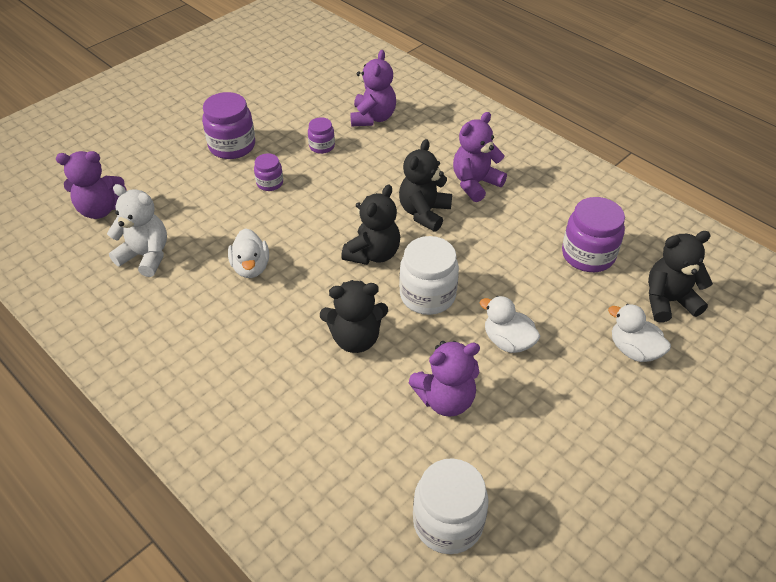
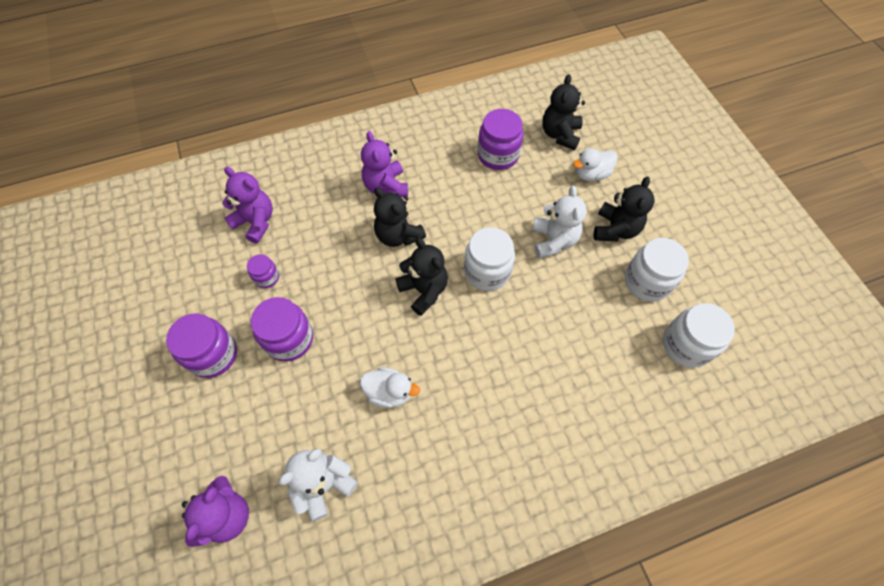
camera: 65 degrees left, 15 degrees up
(270, 183) = (289, 339): purple jar -> purple jar, size x1.83
(355, 338) = (507, 339): black teddy bear -> black teddy bear (615, 229)
(445, 399) = (588, 302): purple teddy bear -> none
(507, 341) = (553, 240): white duck -> white teddy bear
(514, 453) = (647, 281): none -> white jar

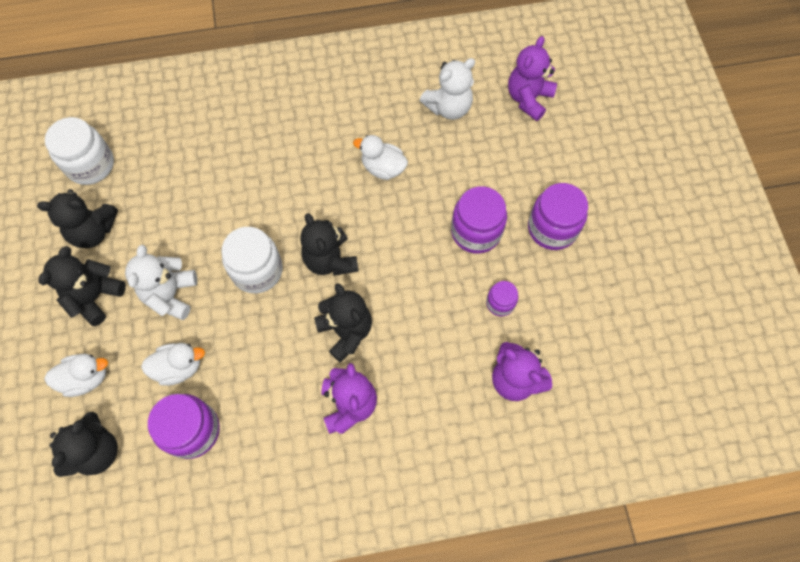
camera: 170 degrees left, 5 degrees up
(524, 191) = (179, 367): none -> white duck
(647, 281) = (93, 231): white jar -> black teddy bear

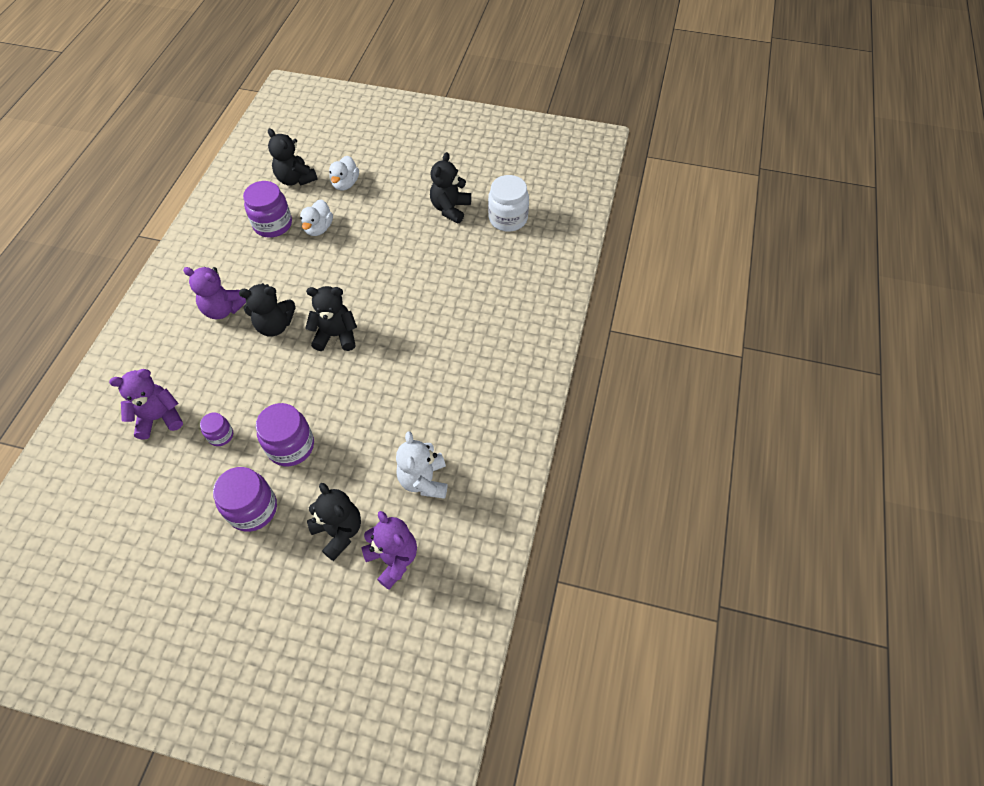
camera: 115 degrees right, 10 degrees down
(95, 297) = (399, 199): black teddy bear -> black teddy bear (339, 532)
(171, 295) = (373, 237): white teddy bear -> none
(257, 270) = (358, 289): white jar -> none
(383, 168) = (393, 401): white duck -> none

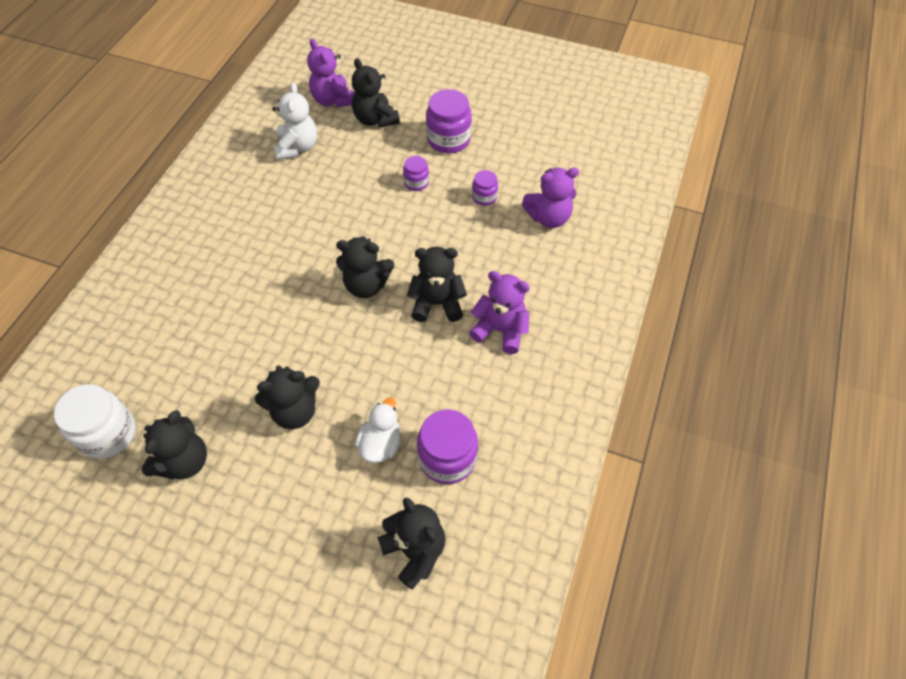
camera: 175 degrees left, 0 degrees up
(291, 446) = (416, 182): purple jar -> purple jar, size x0.55
(345, 184) = (335, 531): white duck -> none
(381, 242) = (295, 411): none -> black teddy bear

